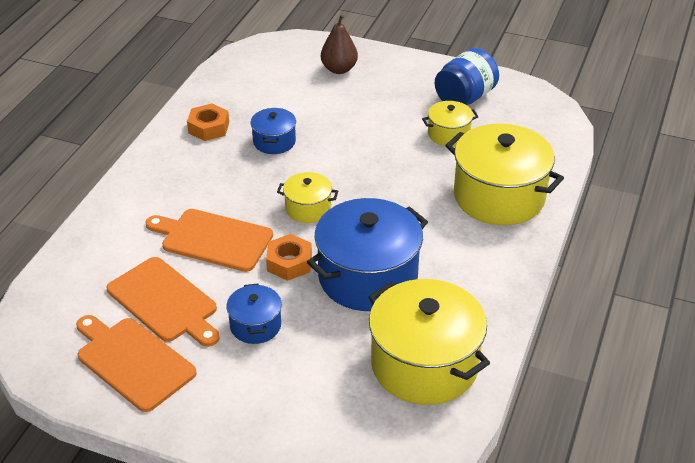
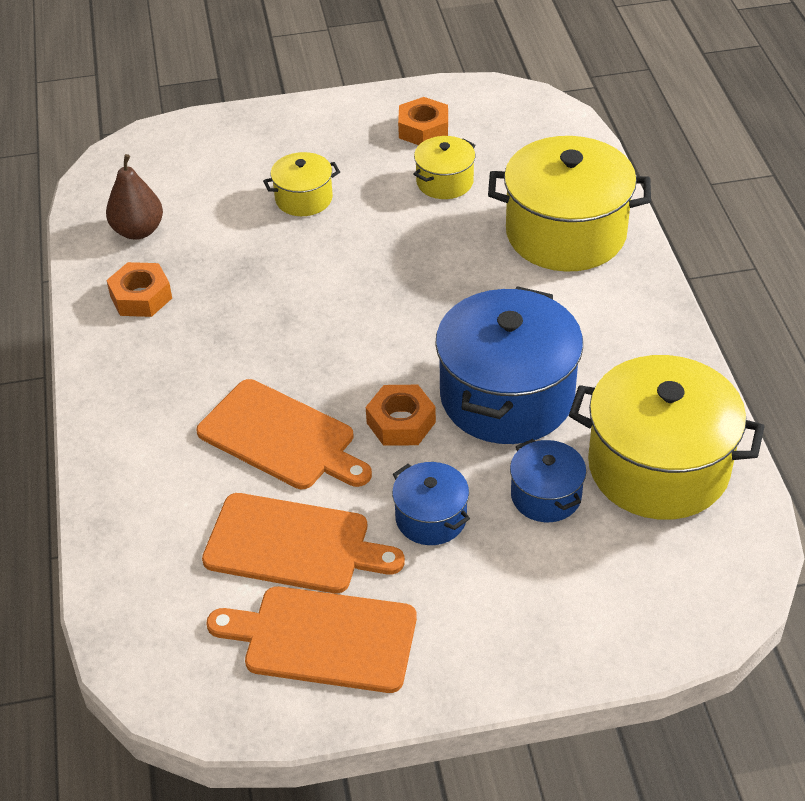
camera: 30 degrees left, 5 degrees up
(213, 239) = (281, 437): orange cutting board -> orange cutting board turned 135 degrees counterclockwise
(274, 142) = (243, 279): blue pot -> blue pot (546, 496)
(308, 208) = (362, 345): yellow pot -> yellow pot (304, 199)
(339, 69) = (240, 153): brown pear -> brown pear (138, 231)
(465, 97) = (423, 129): blue jar -> orange nut

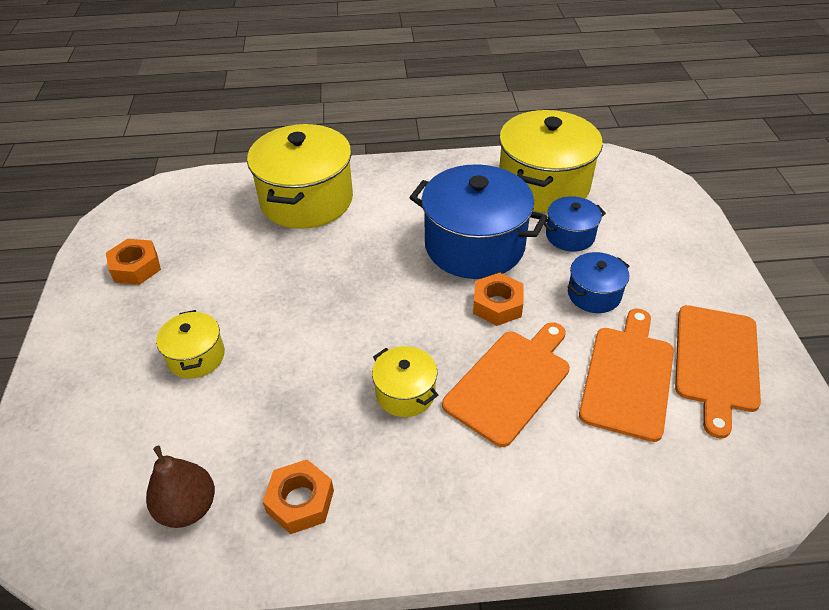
camera: 85 degrees left, 0 degrees up
(444, 182) = (216, 259): yellow pot -> yellow pot (405, 393)

